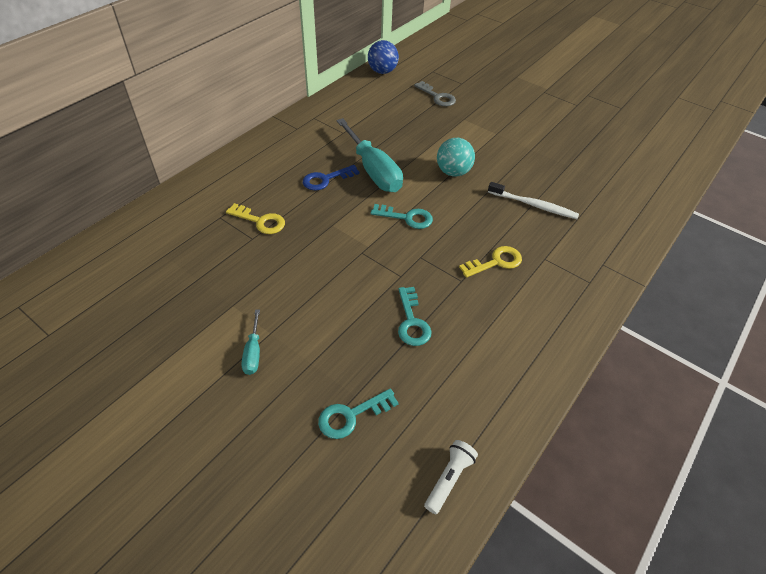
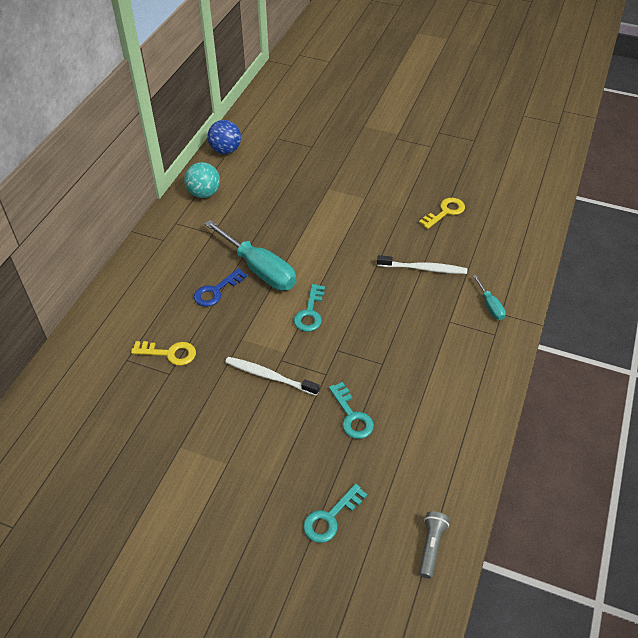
camera: 15 degrees left, 0 degrees up
(253, 352) = (219, 486): turquoise screwdriver -> turquoise screwdriver (490, 306)
(344, 264) = (269, 376): none -> white toothbrush
(406, 218) = (310, 312): turquoise key -> turquoise key turned 105 degrees clockwise
(437, 97) = (292, 168): grey key -> none
(449, 479) = (431, 546): white flashlight -> grey flashlight
(453, 172) = (337, 252): turquoise ball -> turquoise ball (204, 193)
(495, 262) = (407, 337): yellow key -> yellow key (445, 212)

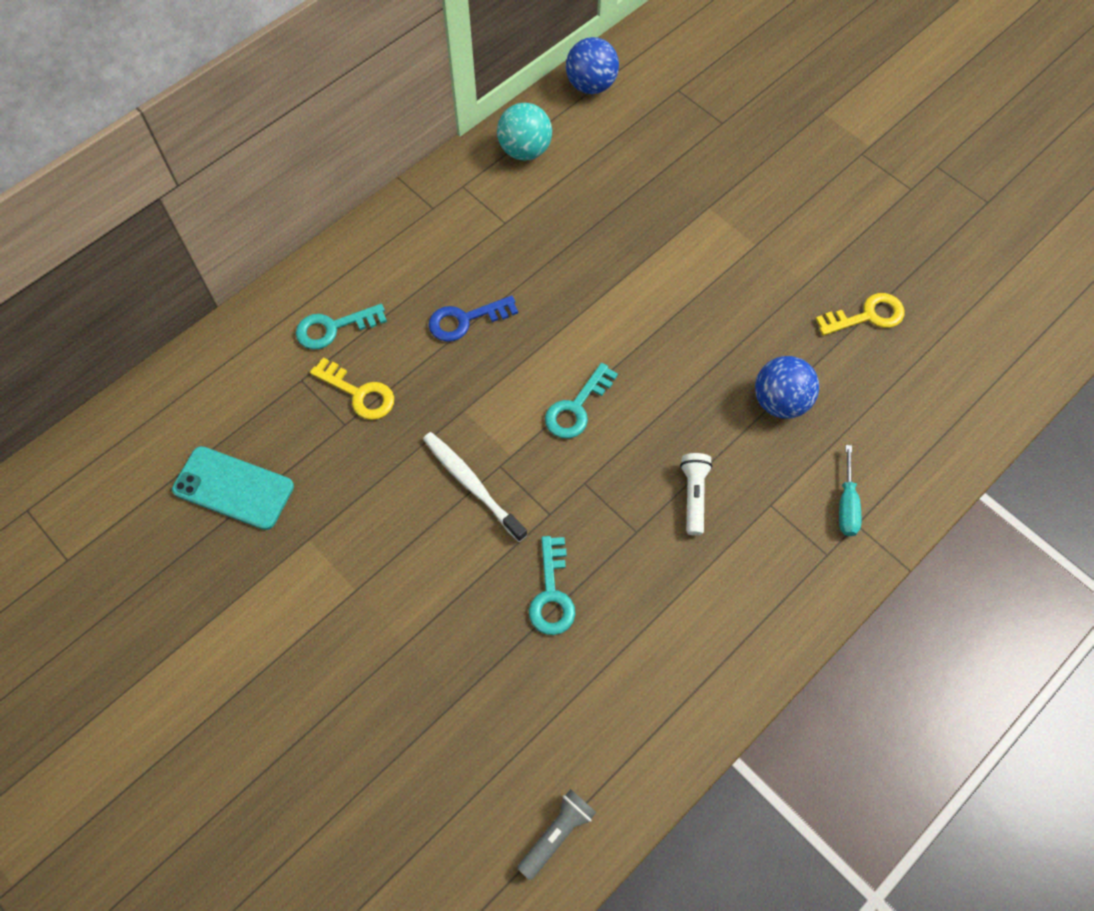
camera: 25 degrees right, 15 degrees up
(112, 437) = (233, 488): none -> turquoise phone
(259, 269) = (541, 308): turquoise screwdriver -> none
(330, 517) = (448, 729): turquoise key -> turquoise key (334, 328)
(404, 333) = (694, 496): none -> white flashlight
(424, 269) = (780, 401): white toothbrush -> blue ball

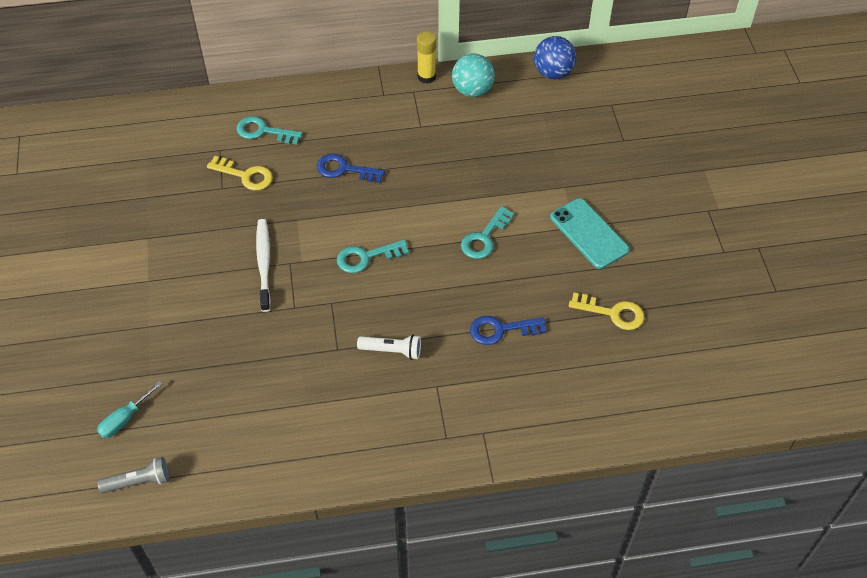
camera: 35 degrees right, 10 degrees down
(233, 488) = (132, 187): turquoise phone -> turquoise phone (589, 233)
(359, 393) = (245, 175): yellow key -> yellow key turned 45 degrees counterclockwise
(462, 161) = (426, 77): none -> yellow glue stick
(552, 594) = (255, 352): turquoise key -> turquoise key (484, 237)
(694, 496) = (392, 351): white flashlight -> white flashlight turned 60 degrees clockwise
(780, 401) = (501, 330): blue ball -> blue key
(846, 504) = (487, 417): turquoise screwdriver -> turquoise screwdriver (125, 419)

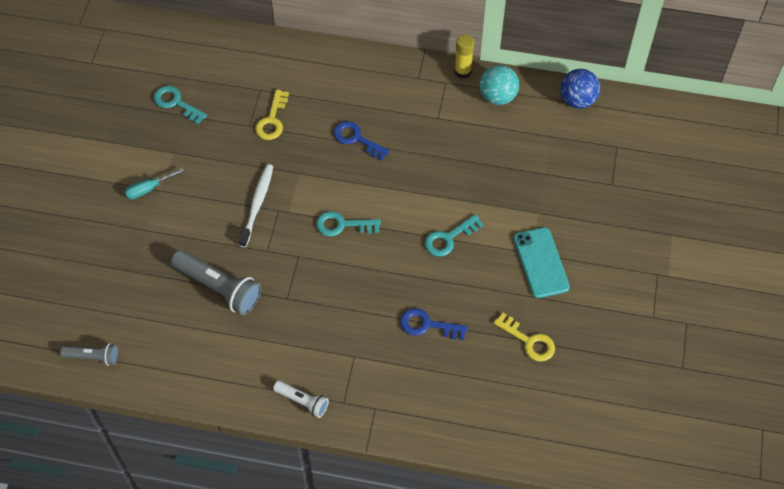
camera: 20 degrees right, 5 degrees up
(125, 419) = (101, 302): turquoise screwdriver -> turquoise screwdriver (148, 189)
(245, 175) = (272, 120): yellow key -> yellow key turned 60 degrees clockwise
(257, 362) = (219, 288): none -> grey flashlight
(263, 131) = (303, 83): turquoise key -> turquoise key (176, 103)
(392, 351) = (330, 314): white flashlight -> white flashlight (302, 401)

